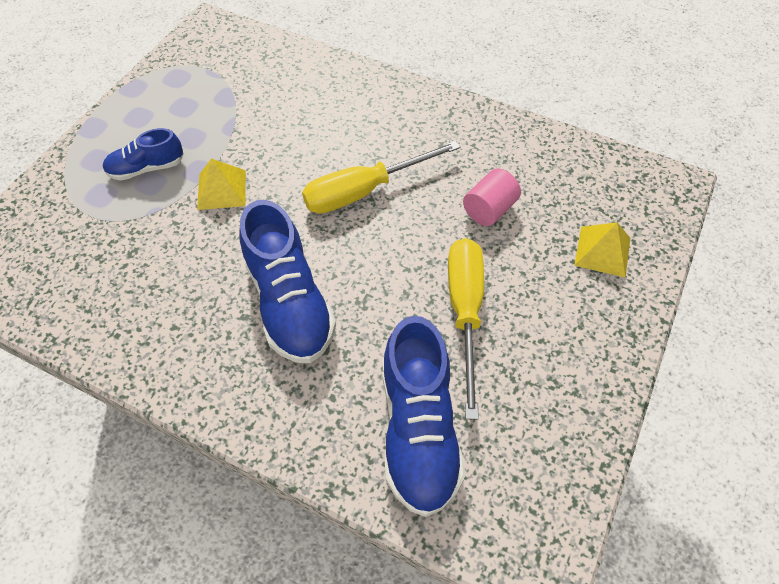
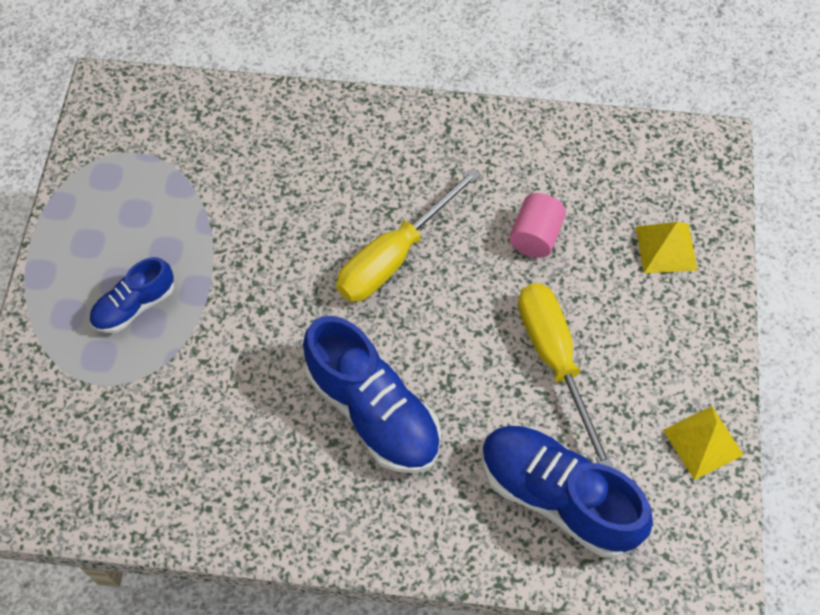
camera: 20 degrees left, 5 degrees up
(221, 189) = (235, 304): yellow pyramid -> yellow pyramid (703, 442)
(418, 429) = (557, 496): blue shoe -> blue shoe turned 150 degrees clockwise

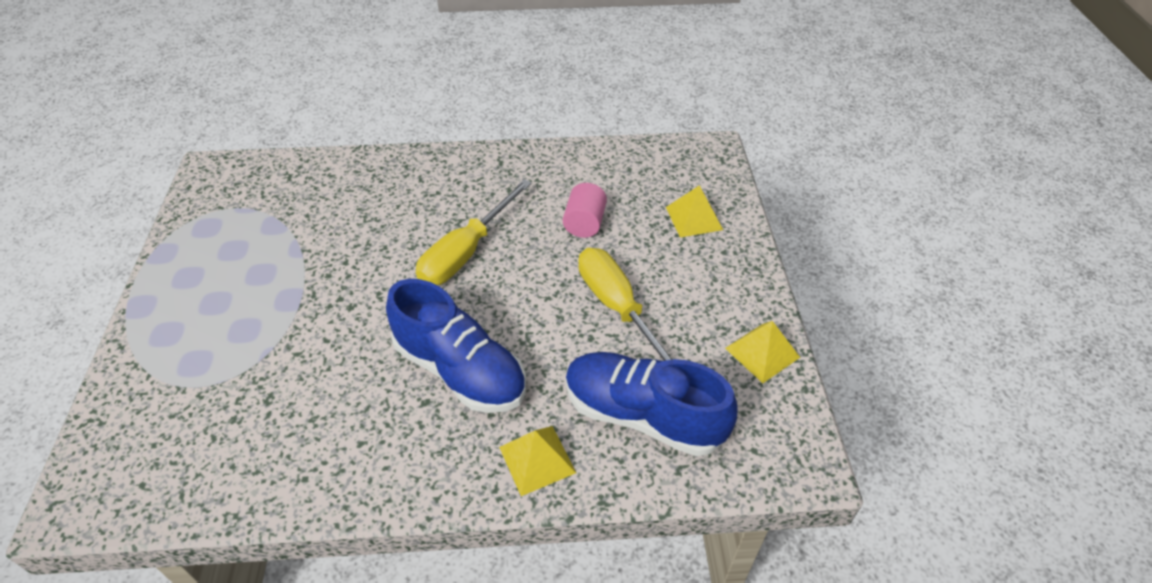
camera: 10 degrees left, 15 degrees down
(135, 306) = (231, 318): blue shoe -> none
(440, 528) = (537, 459): none -> yellow pyramid

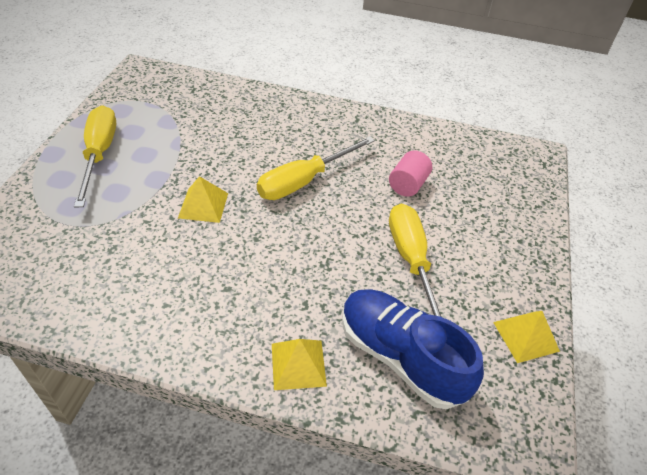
camera: 15 degrees right, 0 degrees up
(203, 289) = (99, 154): none -> yellow screwdriver
(460, 370) = (264, 272): blue shoe -> none
(694, 218) = (503, 206): yellow pyramid -> yellow pyramid (203, 205)

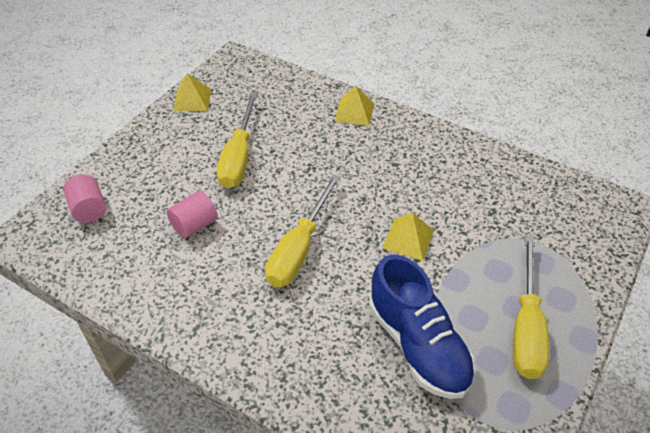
camera: 160 degrees left, 0 degrees up
(304, 181) = (299, 248): yellow screwdriver -> yellow screwdriver turned 135 degrees clockwise
(401, 357) = (284, 104): blue shoe -> blue shoe (417, 344)
(509, 182) = (89, 209): none -> pink cylinder

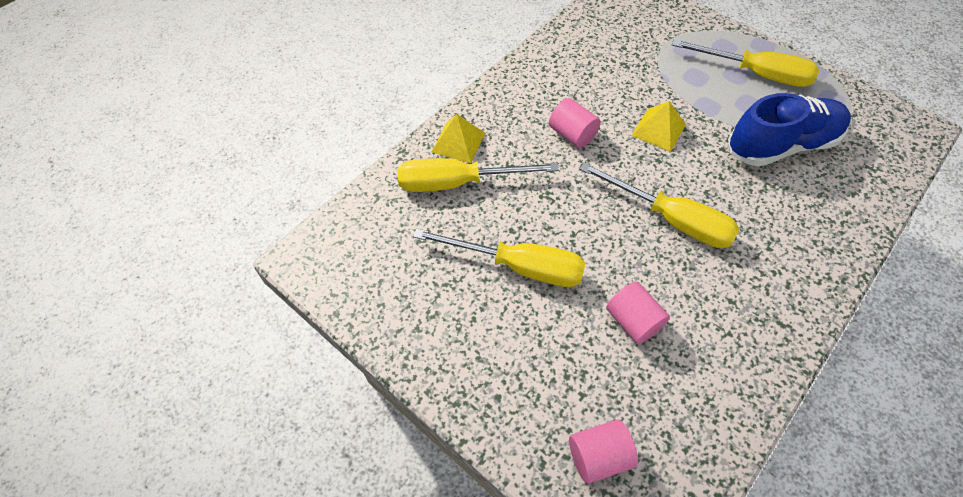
camera: 80 degrees left, 10 degrees up
(192, 100) = (387, 318): yellow pyramid -> none
(312, 117) = (458, 183): none -> yellow screwdriver
(383, 178) = (572, 134): none -> pink cylinder

